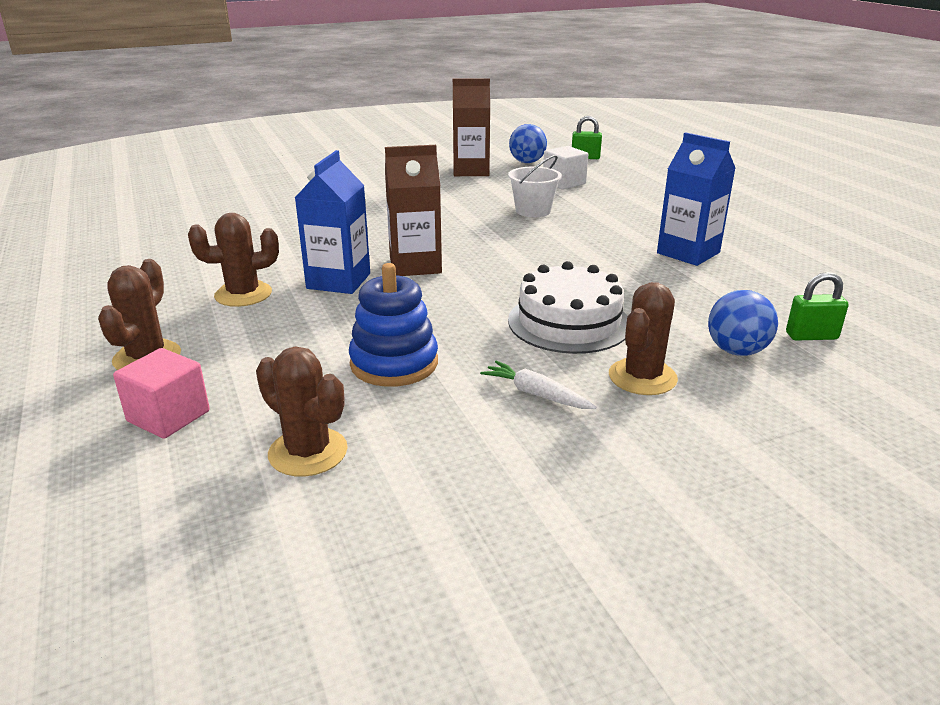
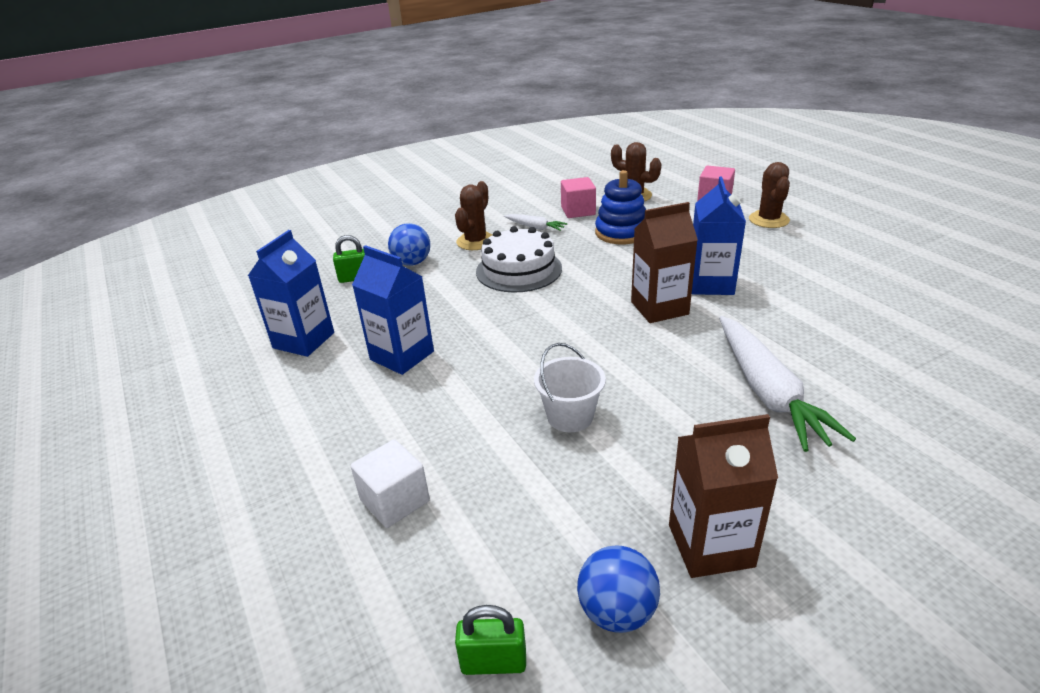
camera: 175 degrees right, 5 degrees up
(243, 294) = (770, 264): brown cactus -> none
(377, 210) = (768, 392): none -> white carrot
(444, 424) = (578, 211): none -> pink cube
(564, 183) = (534, 514): white cube -> white cube (395, 500)
(809, 273) = (303, 340): none -> blue carton

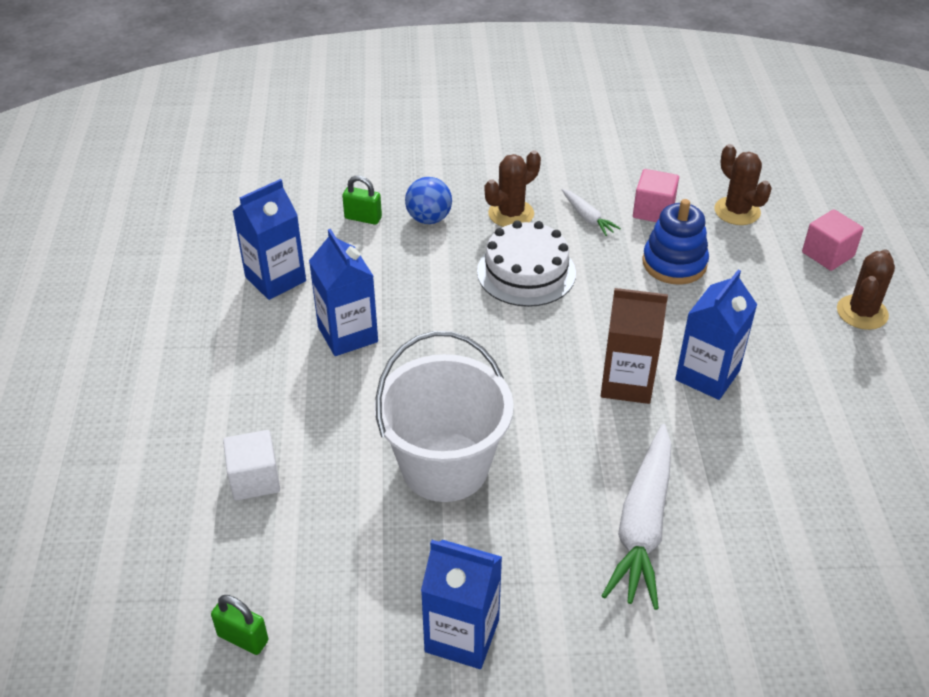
camera: 25 degrees right, 10 degrees up
(570, 416) = (445, 466): white bucket -> white bucket, size x1.93
(617, 611) = (351, 648): blue ball -> none
(710, 545) = (462, 635): brown carton -> blue carton

